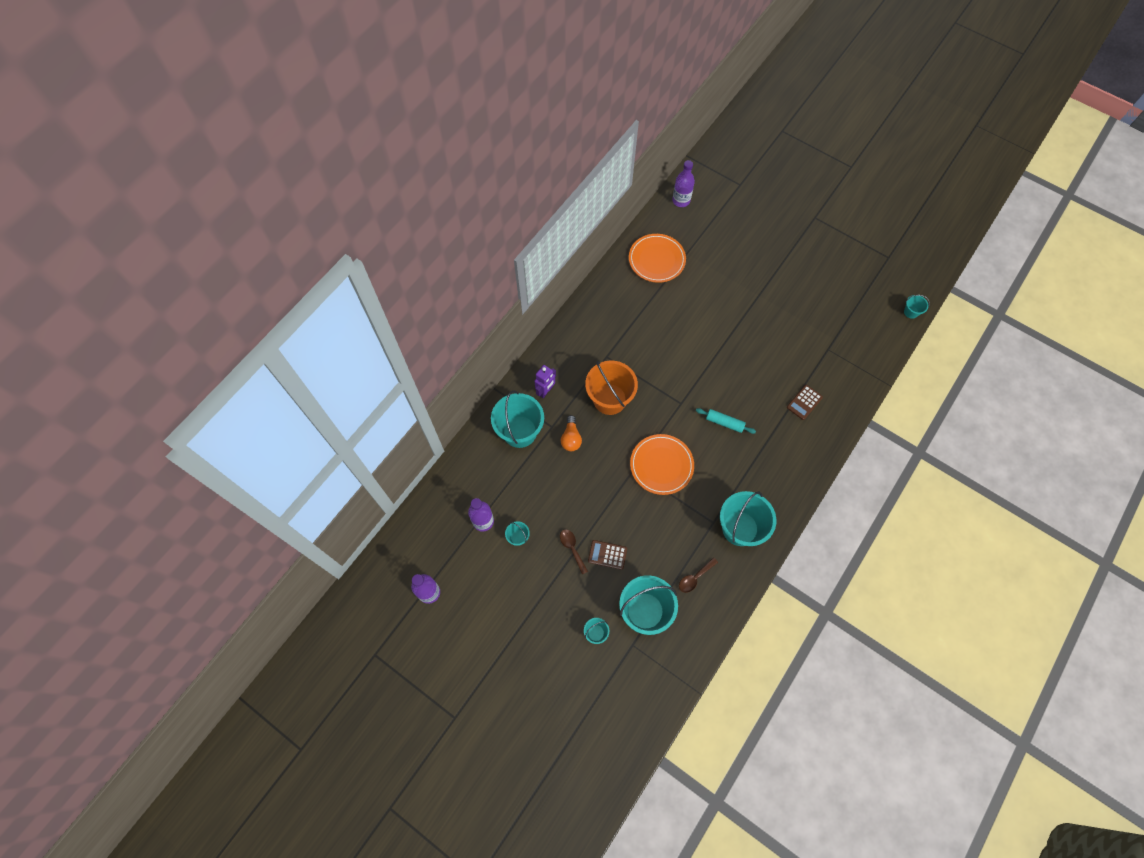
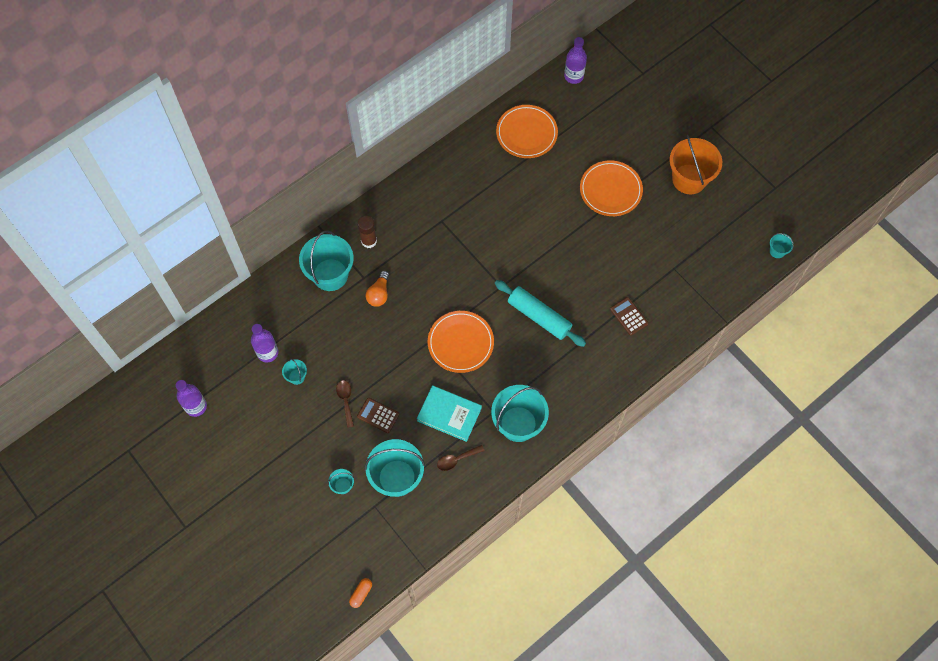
camera: 15 degrees right, 0 degrees up
(545, 391) = (369, 241): purple robot -> brown glue stick
(609, 399) = (430, 264): orange bucket -> orange bucket (689, 179)
(648, 737) = (361, 594): none -> orange capsule
(673, 536) = (449, 414): none -> turquoise book
(724, 423) = (539, 317): turquoise rolling pin -> turquoise rolling pin, size x1.68
(748, 293) = (610, 190): none -> orange plate
(804, 402) = (629, 316): brown calculator -> brown calculator turned 90 degrees clockwise

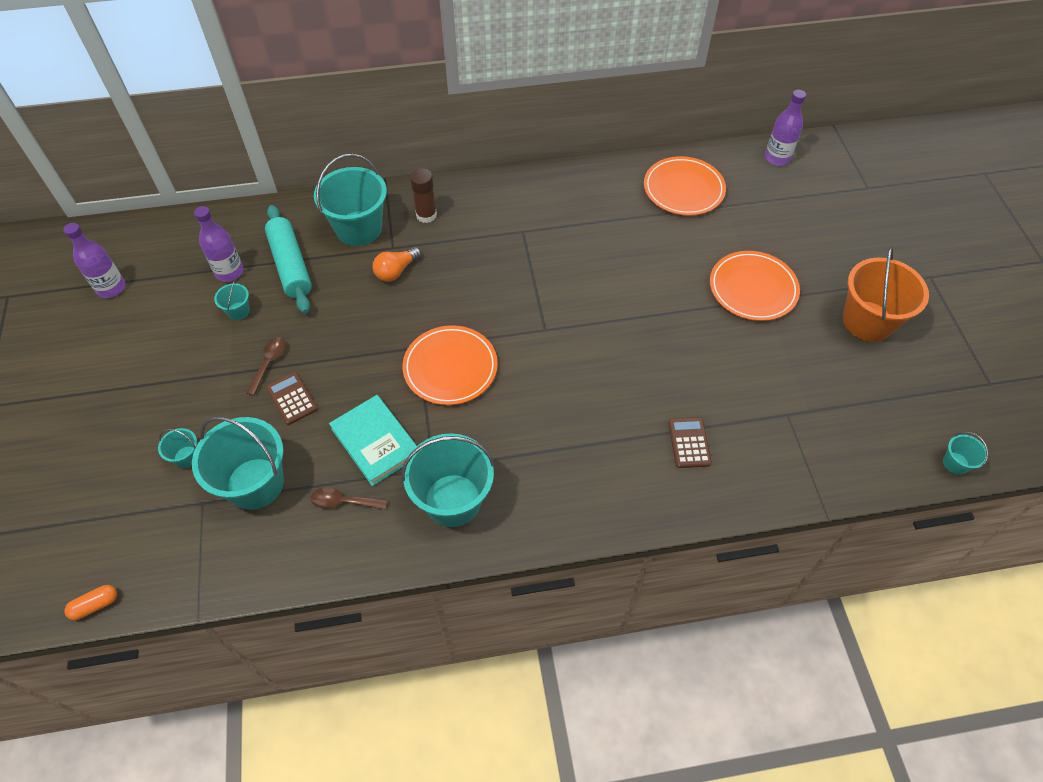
camera: 30 degrees right, 10 degrees down
(539, 317) = (568, 385): turquoise rolling pin -> turquoise rolling pin (290, 265)

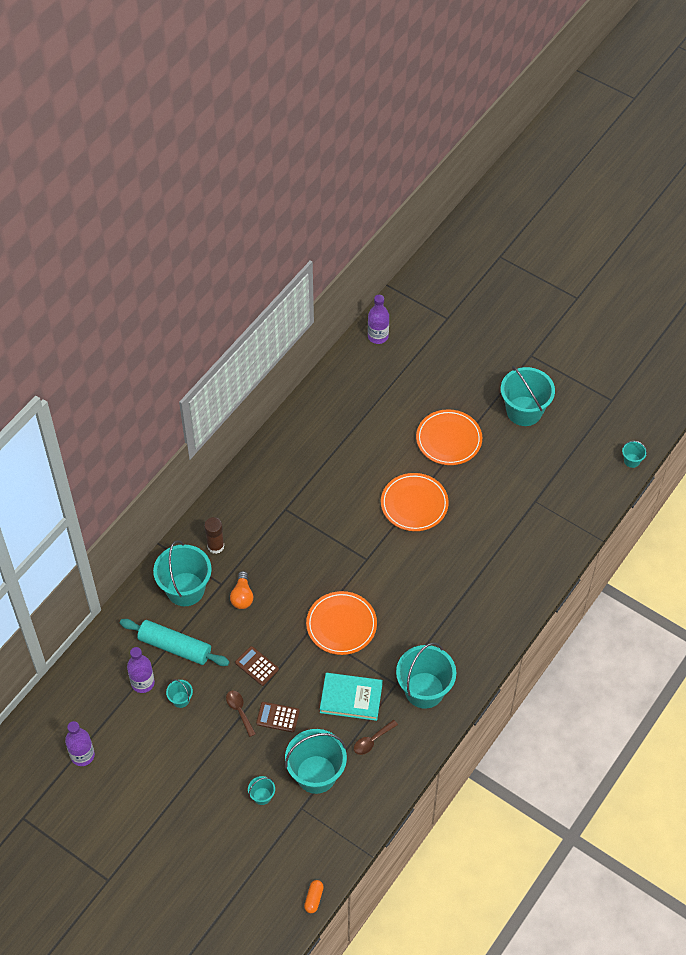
camera: 45 degrees left, 0 degrees up
(683, 189) = (347, 403): orange plate -> orange plate (414, 504)
(689, 443) = (504, 558): brown calculator -> brown calculator (256, 666)
(868, 321) = (524, 411): orange bucket -> turquoise bucket

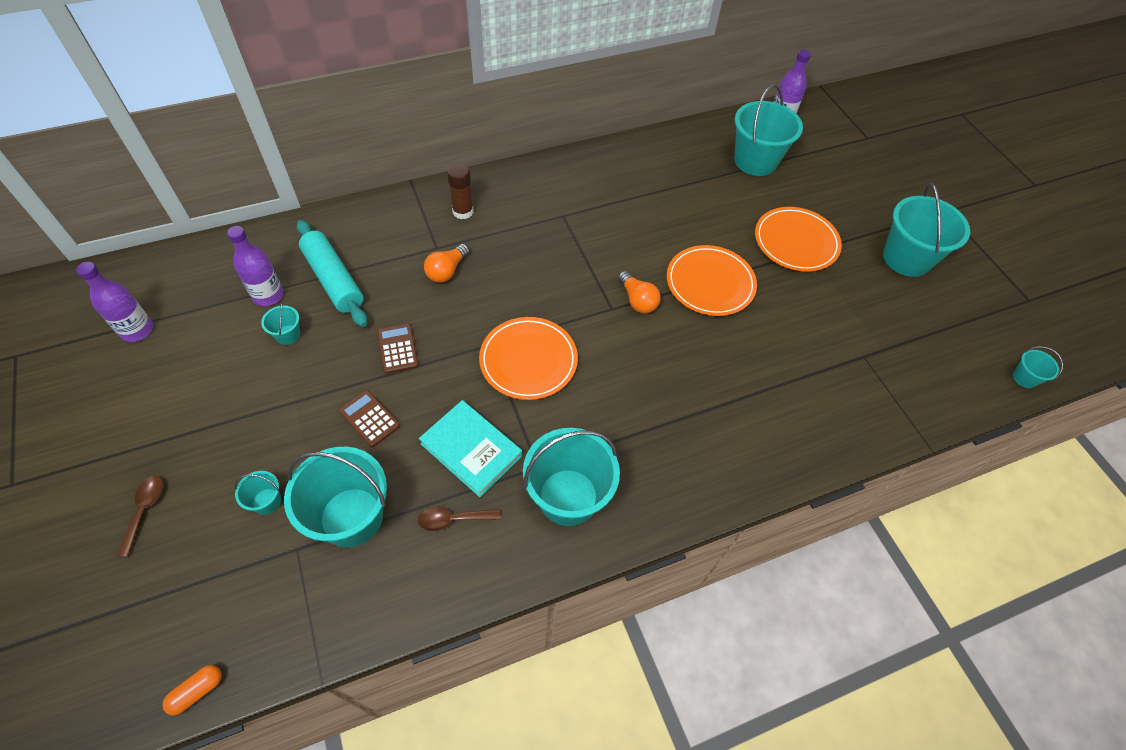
camera: 30 degrees right, 0 degrees up
(185, 589) = (397, 233): turquoise bucket -> turquoise bucket (755, 161)
(239, 711) = (335, 385): brown spoon -> brown spoon (145, 510)
(378, 544) = (637, 300): none -> orange light bulb

